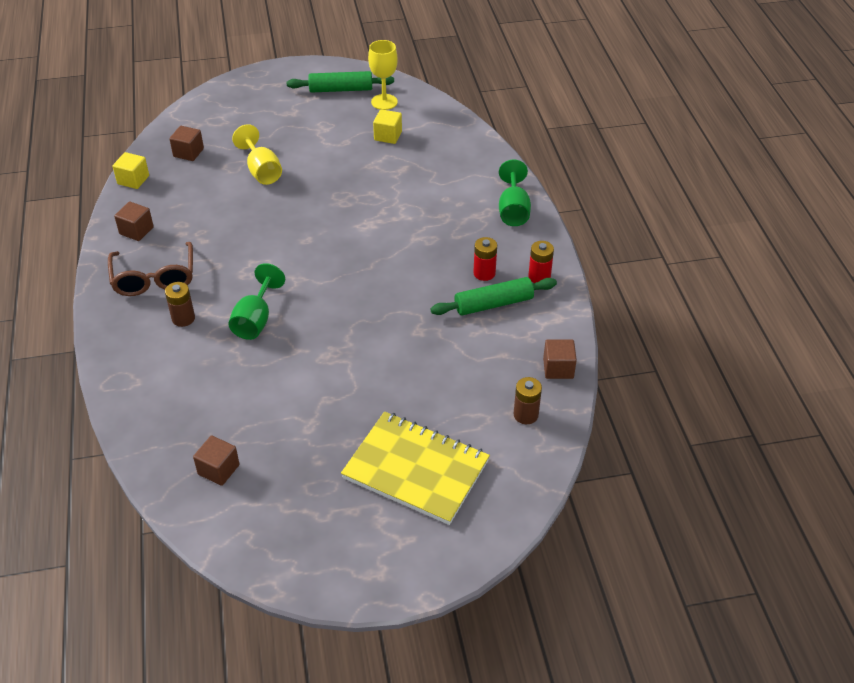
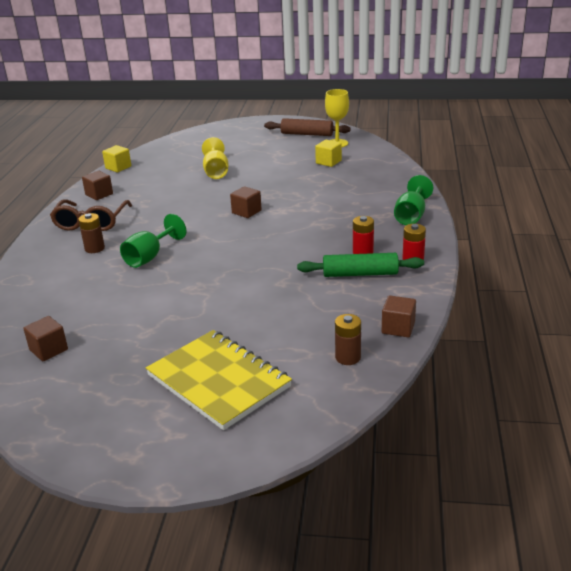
camera: 20 degrees right, 15 degrees down
(188, 152) = (169, 157): brown cube -> brown cube (246, 212)
(341, 89) = (307, 134): green rolling pin -> brown rolling pin

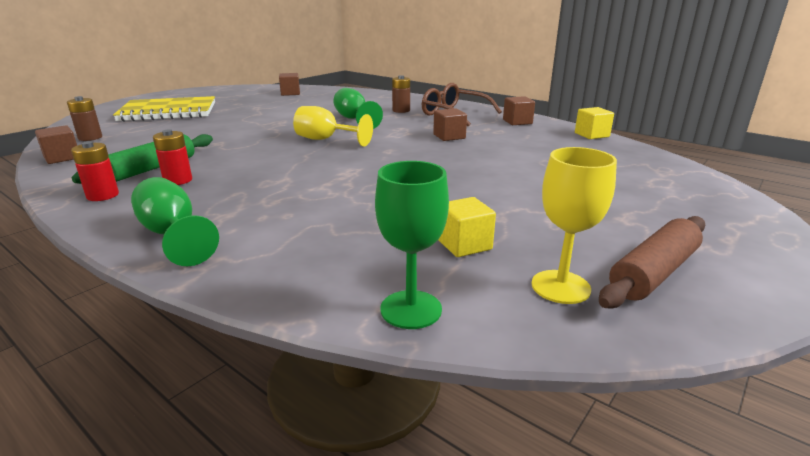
camera: 120 degrees right, 5 degrees down
(216, 172) = (520, 168): yellow goblet -> yellow goblet (325, 140)
(246, 212) = (375, 159): brown cube -> brown cube (449, 136)
(384, 158) = (411, 309): none -> green goblet

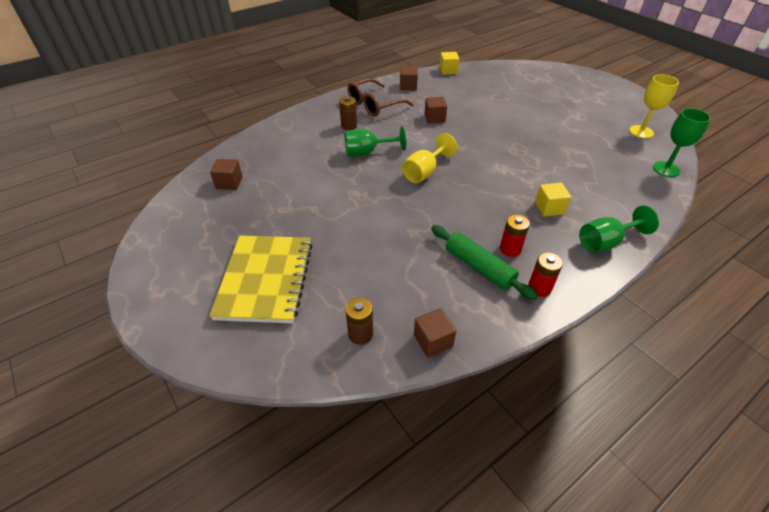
camera: 75 degrees left, 20 degrees up
(464, 245) = (607, 146): yellow cube -> yellow cube (549, 208)
(654, 273) = (626, 110): brown rolling pin -> none

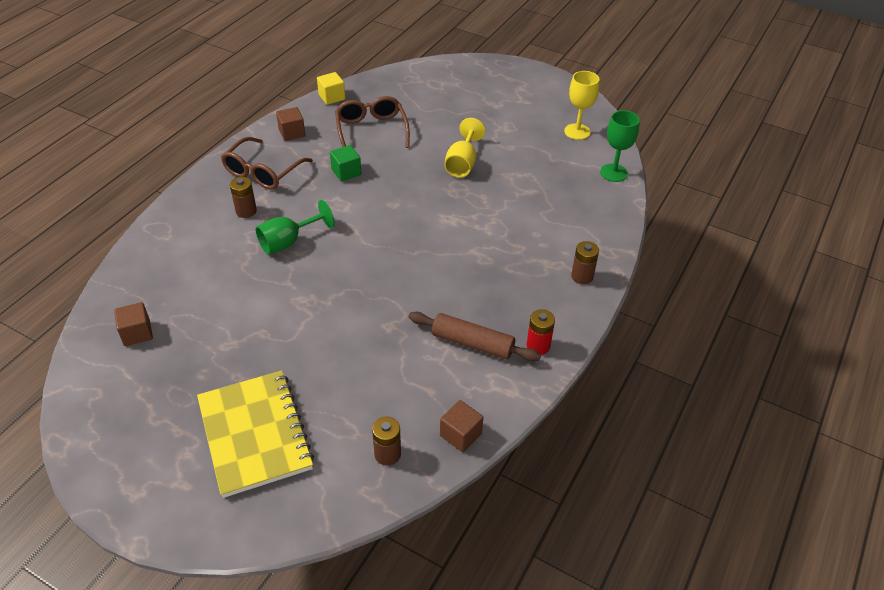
camera: 25 degrees left, 0 degrees up
(424, 172) = (367, 249): yellow goblet -> yellow goblet (462, 164)
(434, 118) = (346, 172): brown cube -> green cube
(467, 96) = (371, 131): none -> brown glasses
(478, 267) = (472, 343): green rolling pin -> brown rolling pin
(510, 249) = (495, 313): red battery -> none
(549, 208) = (516, 254): yellow cube -> none
(605, 242) = (582, 276): green goblet -> brown battery

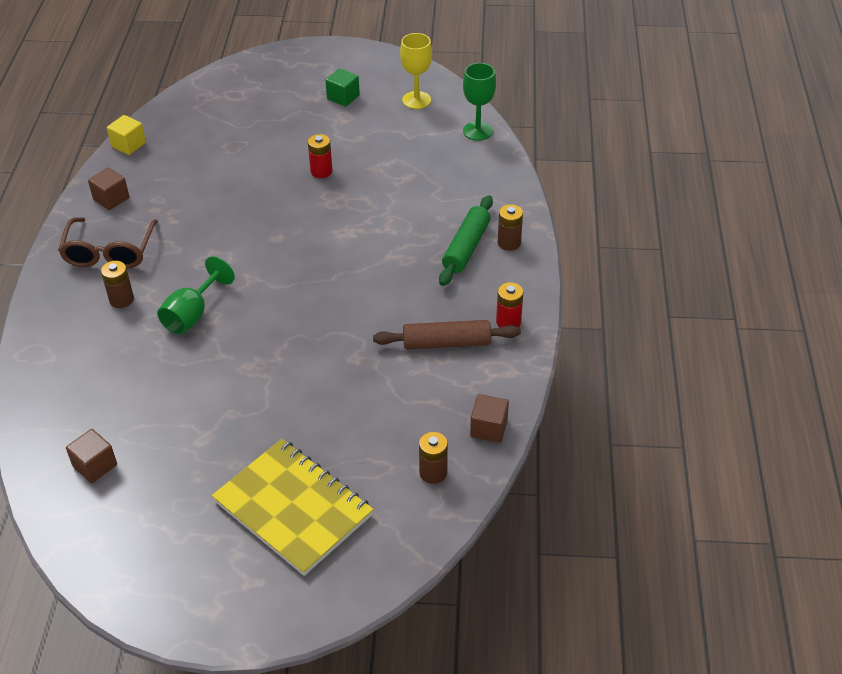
camera: 25 degrees left, 0 degrees up
(346, 172) = (203, 221): green cube -> green cube (343, 97)
(371, 131) = (200, 168): brown glasses -> none
(462, 164) = (321, 171): yellow goblet -> red battery
(542, 267) = (466, 247): none -> green rolling pin

